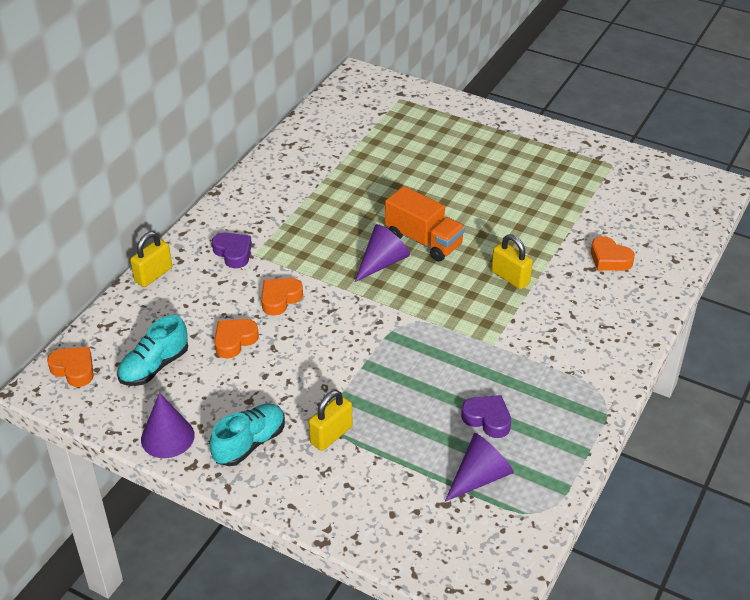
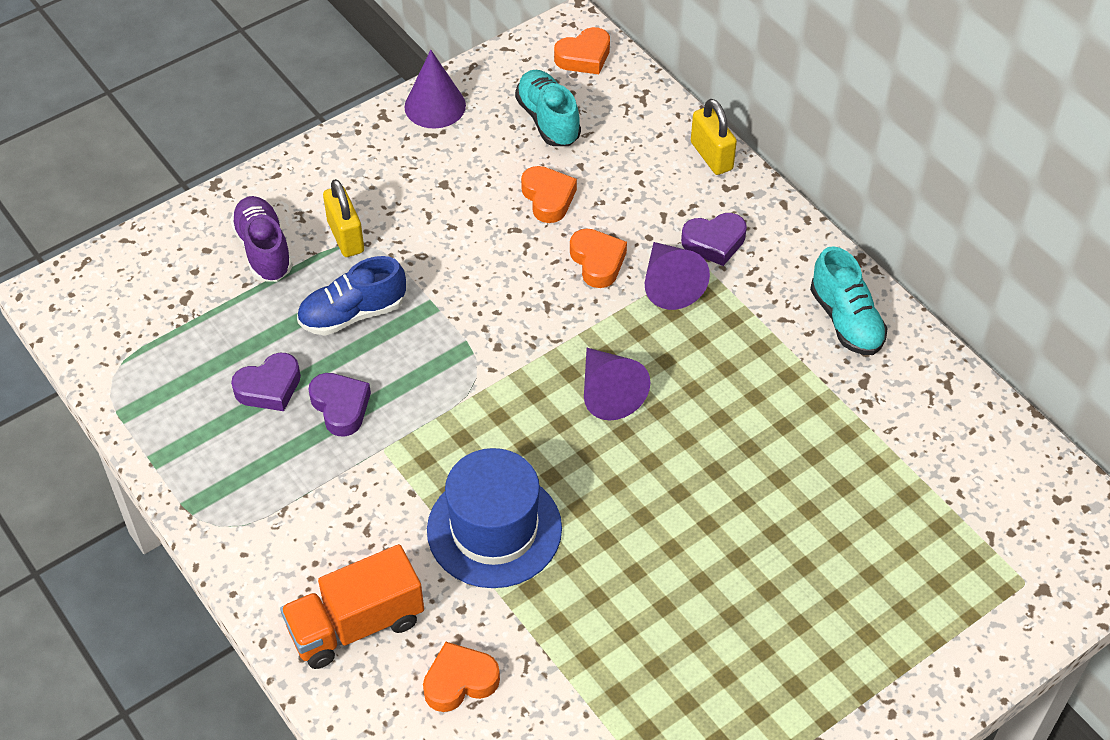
camera: 115 degrees right, 10 degrees up
(249, 443) = (381, 166): turquoise shoe -> turquoise shoe (846, 320)
(371, 477) = (264, 250): none -> purple shoe
(398, 402) = (352, 314): none -> blue shoe
(423, 241) = (630, 459): orange truck -> orange truck (356, 624)
(477, 376) = (340, 407): none -> purple heart
(480, 477) = (196, 344): purple cone -> purple cone (669, 284)
(510, 277) = (494, 529): yellow padlock -> blue hat

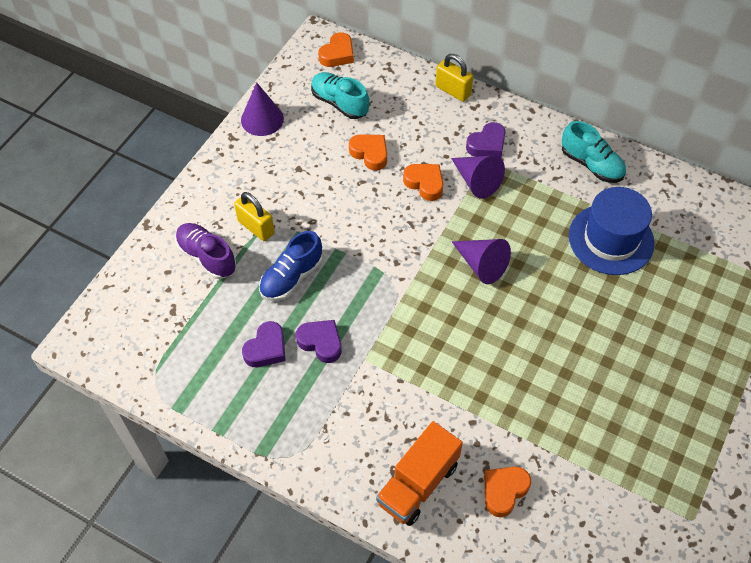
camera: 25 degrees left, 5 degrees up
(494, 529) = (466, 382): blue hat -> blue hat (611, 239)

